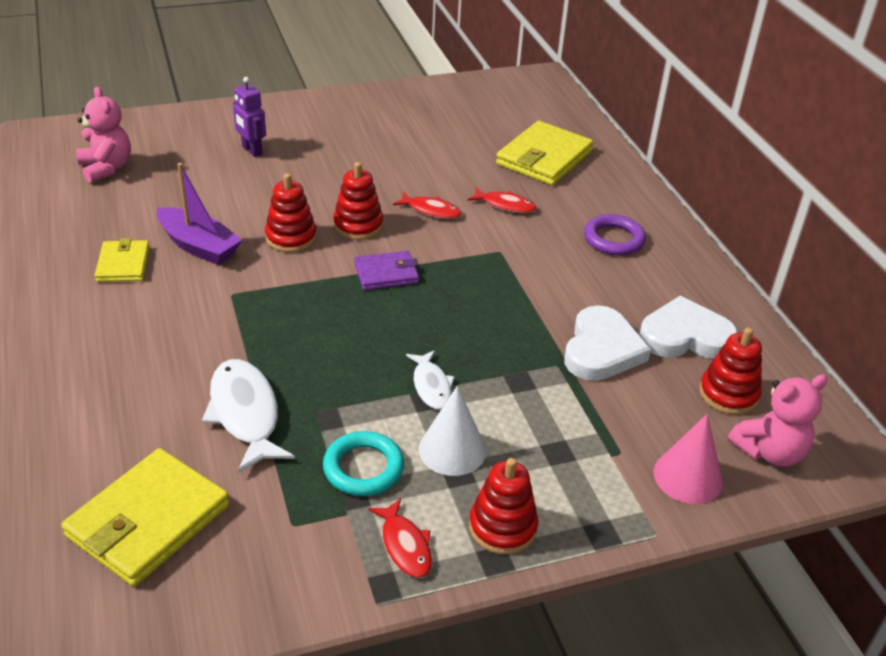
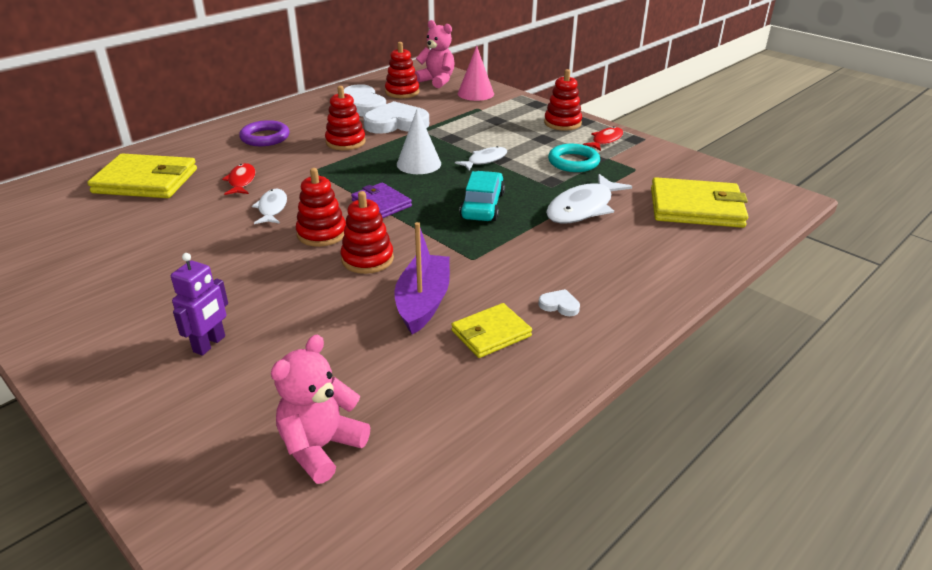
camera: 115 degrees left, 5 degrees down
(112, 314) = (559, 305): none -> white heart
(321, 338) = (482, 206): none -> turquoise car
(431, 210) = (272, 208): red fish -> white fish
(452, 450) = (528, 144): white cone -> white cone (419, 164)
(563, 291) = (345, 142): none -> red stacking toy

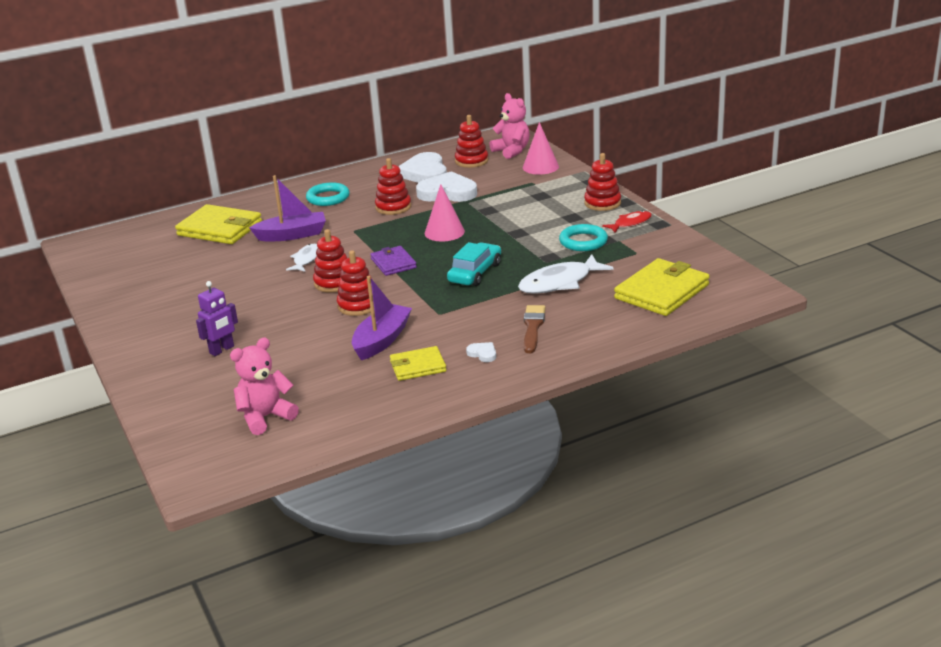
camera: 20 degrees right, 5 degrees down
(241, 181) = (292, 235): red fish -> purple boat
(265, 137) = (328, 198): purple ring -> turquoise ring
(419, 164) = (444, 232): white cone -> pink cone
(485, 160) = (504, 233): white fish -> none
(593, 264) = (533, 327): none -> brown brush
(696, 207) = (661, 291): yellow wallet -> yellow wallet turned 75 degrees counterclockwise

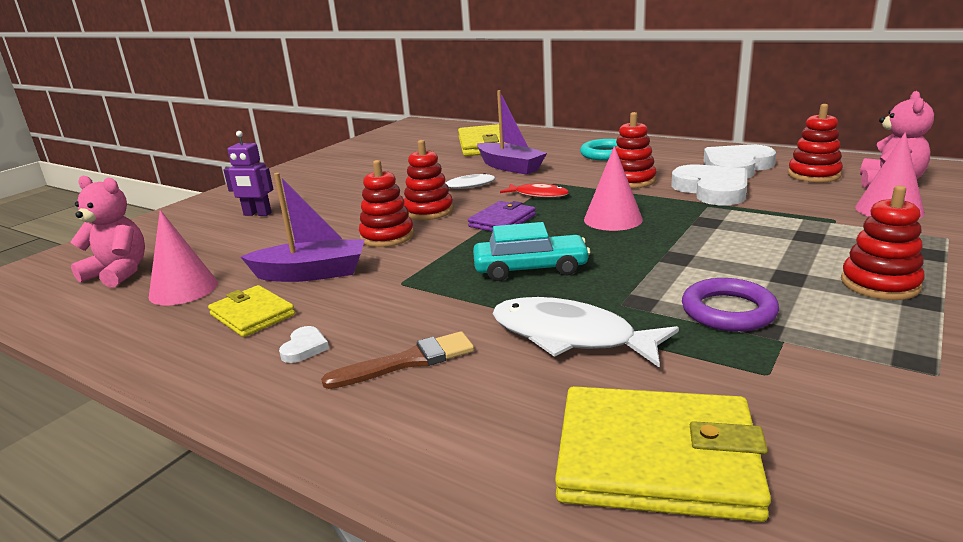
camera: 60 degrees right, 5 degrees down
(340, 390) = (183, 289): none -> pink cone
(583, 241) = (728, 311): turquoise ring -> purple ring
(630, 223) = (861, 331): red fish -> red fish (538, 195)

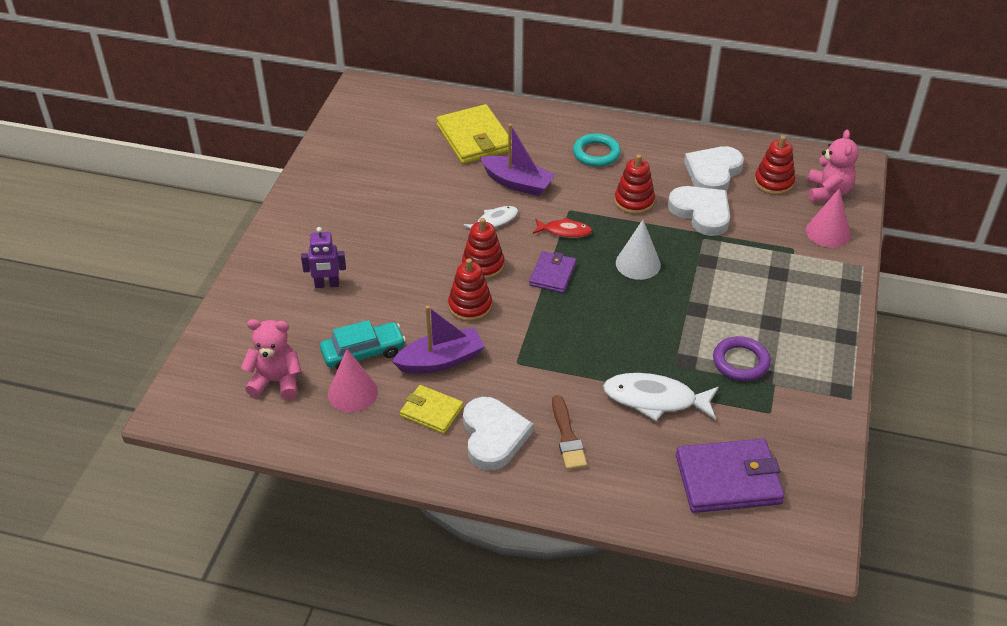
camera: 20 degrees left, 20 degrees up
(304, 348) = (493, 436): white heart -> white heart, size x2.36
(407, 361) = (567, 437): brown brush -> brown brush turned 120 degrees clockwise
(530, 268) = (602, 334): turquoise car -> turquoise car (363, 352)
(613, 219) = (638, 263): pink cone -> white cone
(656, 458) = (728, 479): yellow wallet -> purple wallet
(880, 284) = (823, 323): red stacking toy -> none

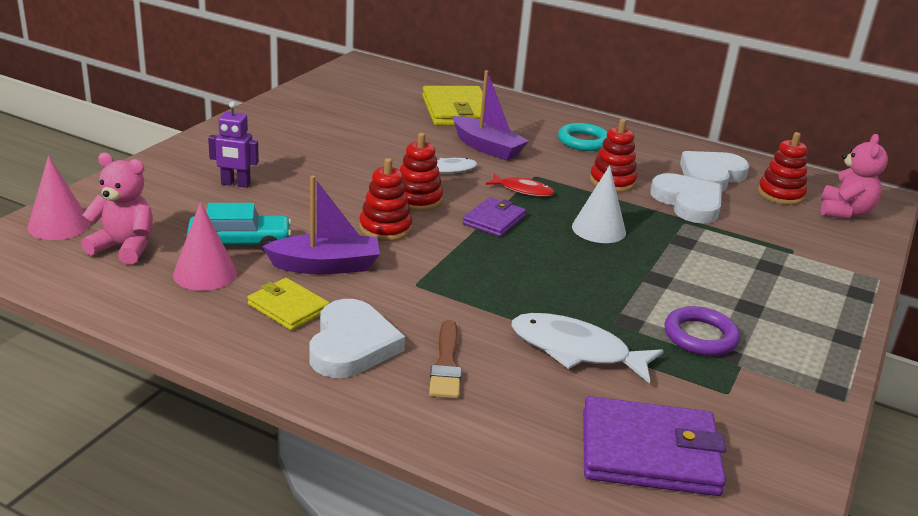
camera: 10 degrees right, 15 degrees down
(828, 232) = (839, 244): pink cone -> pink cone (59, 225)

